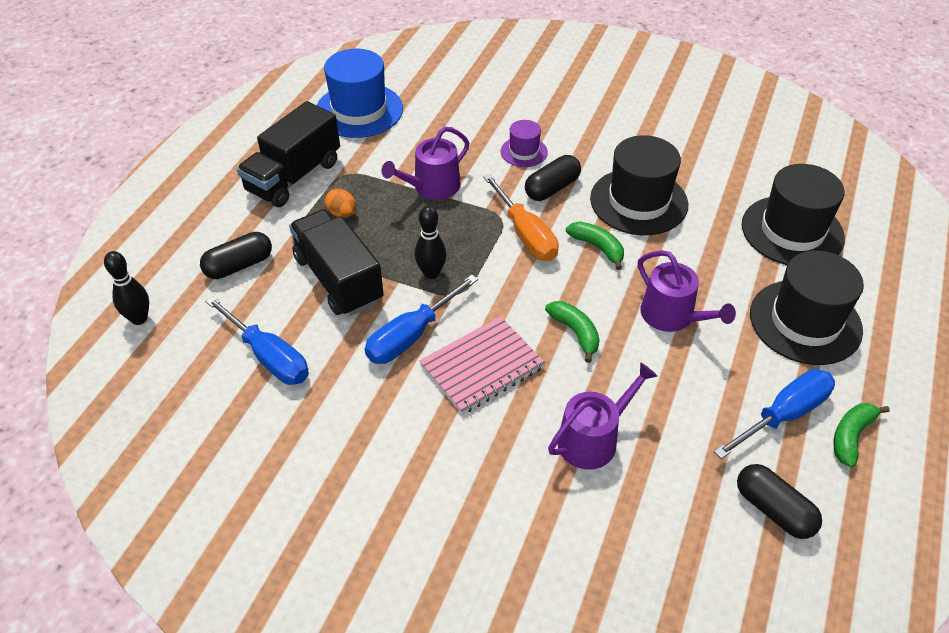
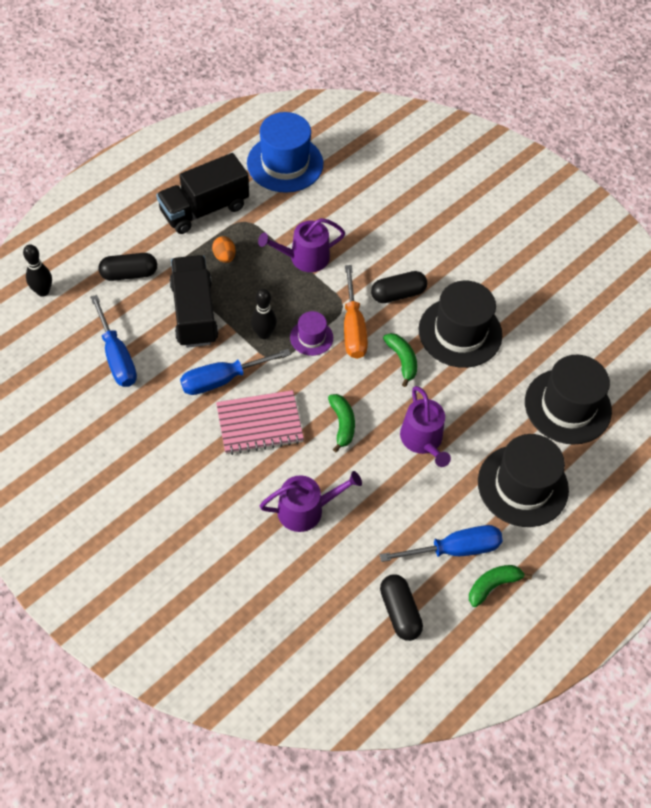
camera: 20 degrees right, 10 degrees up
(524, 152) = (395, 251): purple hat -> purple hat (311, 337)

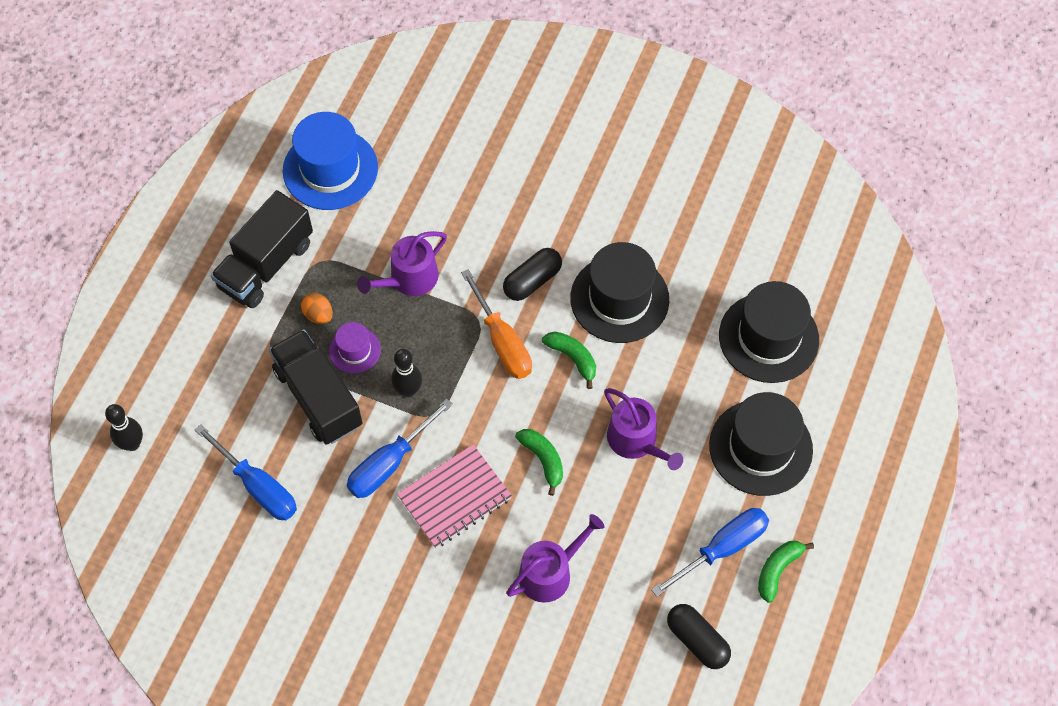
camera: 20 degrees left, 5 degrees up
(129, 274) = (220, 381): black capsule -> none
(311, 337) = (462, 372): purple hat -> purple hat (355, 350)

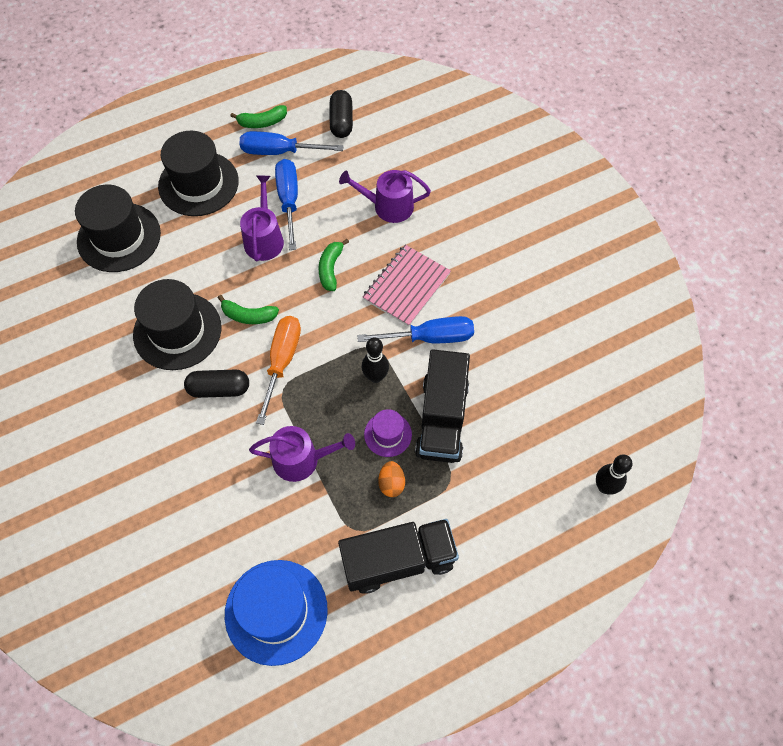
camera: 140 degrees left, 0 degrees up
(259, 487) = (531, 386): blue screwdriver -> blue screwdriver (289, 200)
(455, 497) = (406, 286): pink notebook -> pink notebook turned 60 degrees counterclockwise
(572, 358) = (248, 316): green banana -> green banana turned 75 degrees counterclockwise

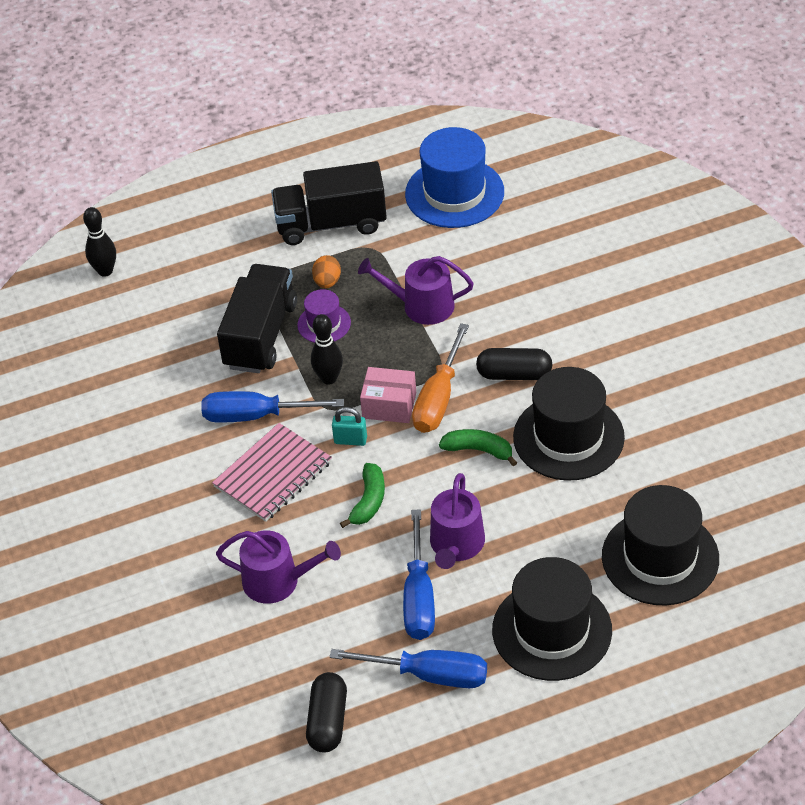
camera: 170 degrees left, 15 degrees down
(262, 122) = (454, 728): green banana -> none
(322, 353) = (389, 405): none -> pink box
(350, 319) = (350, 440): none -> turquoise padlock

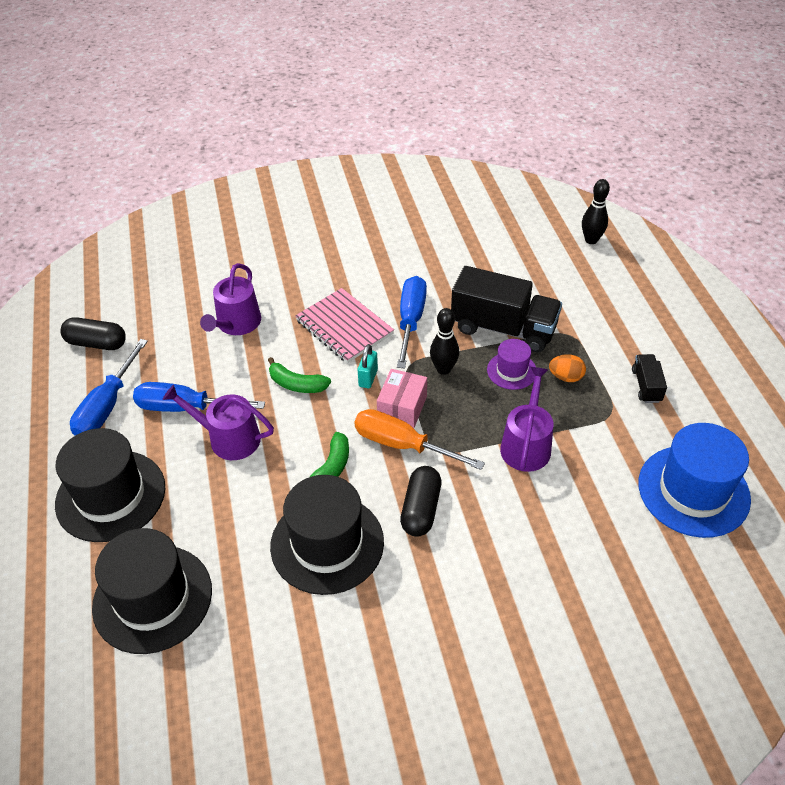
camera: 95 degrees right, 0 degrees up
(331, 224) = (646, 386): black truck -> black truck, size x0.48

